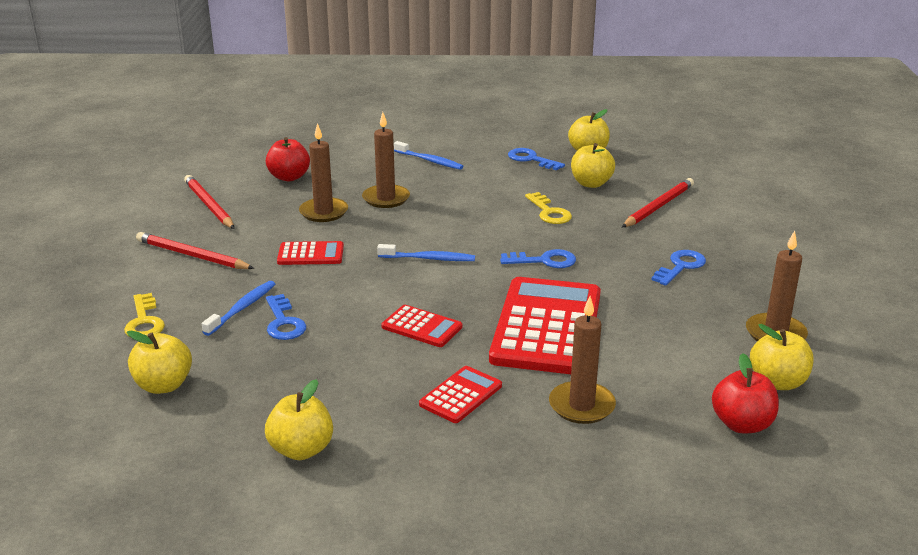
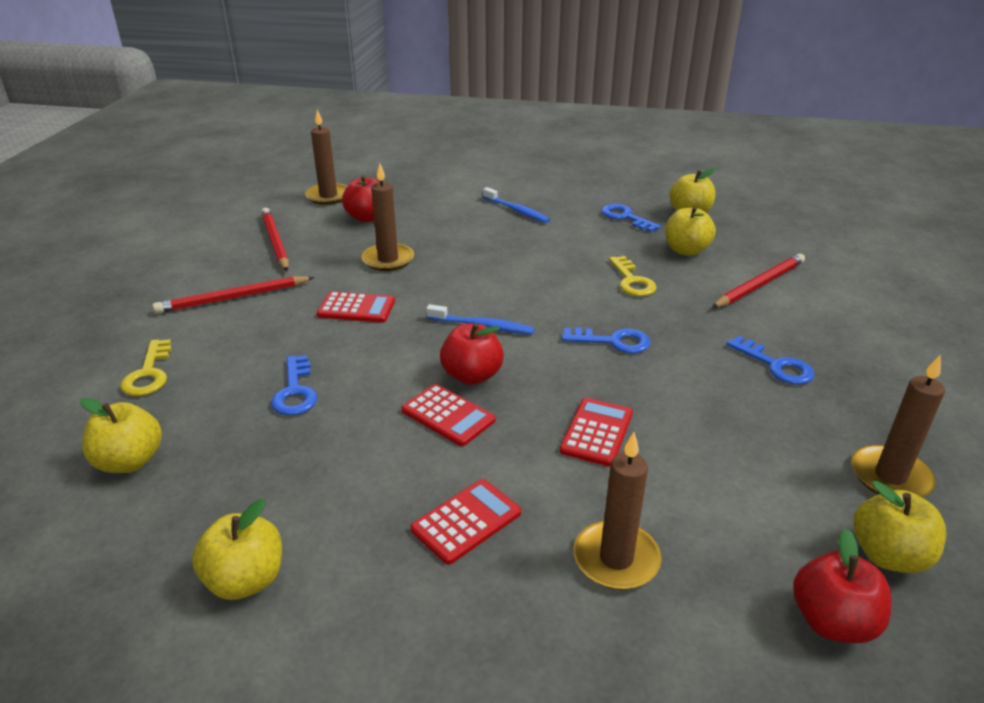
camera: 10 degrees right, 5 degrees up
(192, 256) = (233, 298): red pencil -> red pencil turned 60 degrees counterclockwise
(242, 308) = (258, 368): blue toothbrush -> none
(386, 198) = (458, 250): brown candle -> brown candle (328, 196)
(432, 297) = (472, 376): none -> red apple
(547, 327) = (597, 432): red calculator -> red calculator, size x0.47
(680, 266) = (776, 365): blue key -> blue key turned 90 degrees clockwise

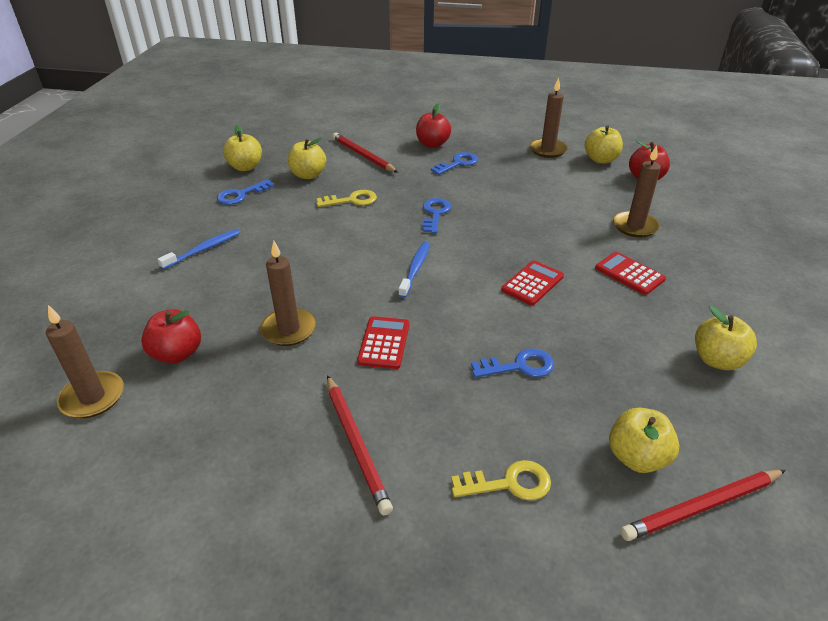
camera: 90 degrees left, 5 degrees up
(275, 242) = (218, 431): red pencil -> red pencil (702, 507)
(472, 376) = (483, 273): red apple -> red apple (432, 144)
(597, 432) = (535, 226): red calculator -> none

